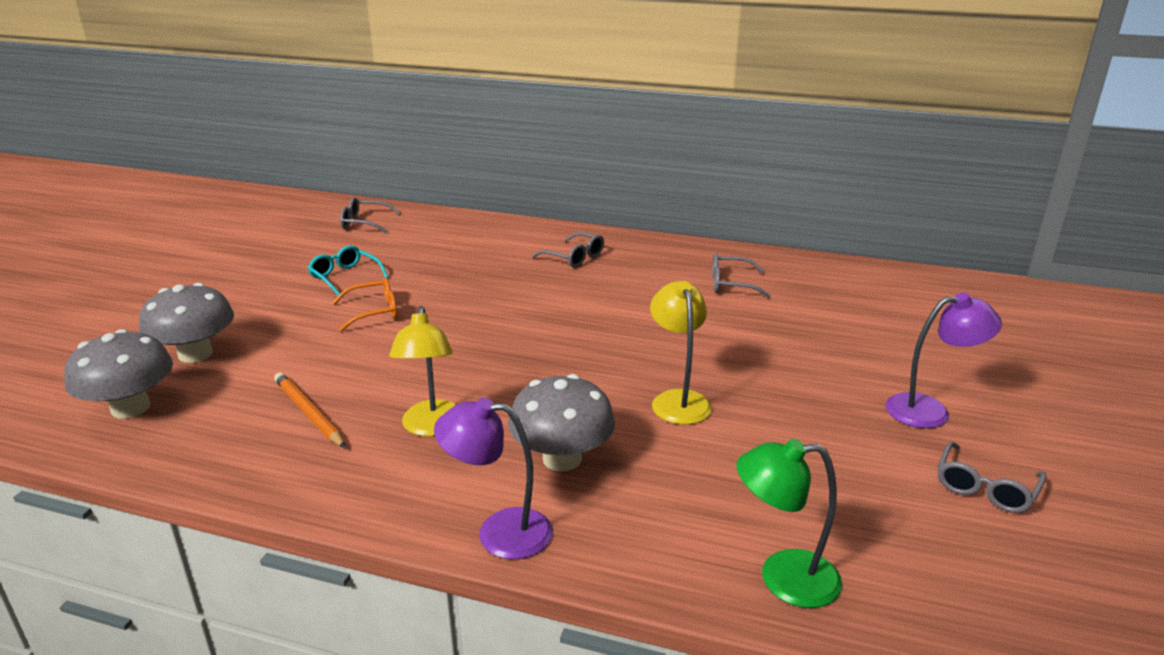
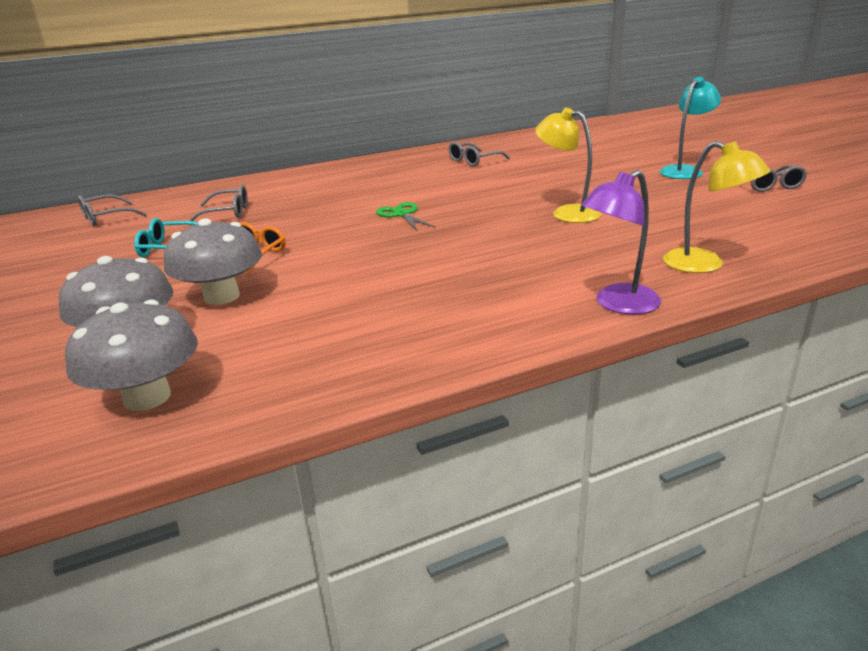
camera: 40 degrees left, 0 degrees up
(309, 413) = (339, 321): orange pencil -> none
(431, 427) = (453, 285): yellow lamp -> yellow lamp (705, 265)
(543, 324) = (402, 214): none -> green scissors
(562, 458) = (569, 261): grey mushroom -> grey mushroom (222, 296)
(574, 257) = (342, 181): grey glasses -> grey glasses (227, 213)
(783, 578) = (779, 249): green lamp -> none
(930, 410) = (685, 171): purple lamp -> turquoise lamp

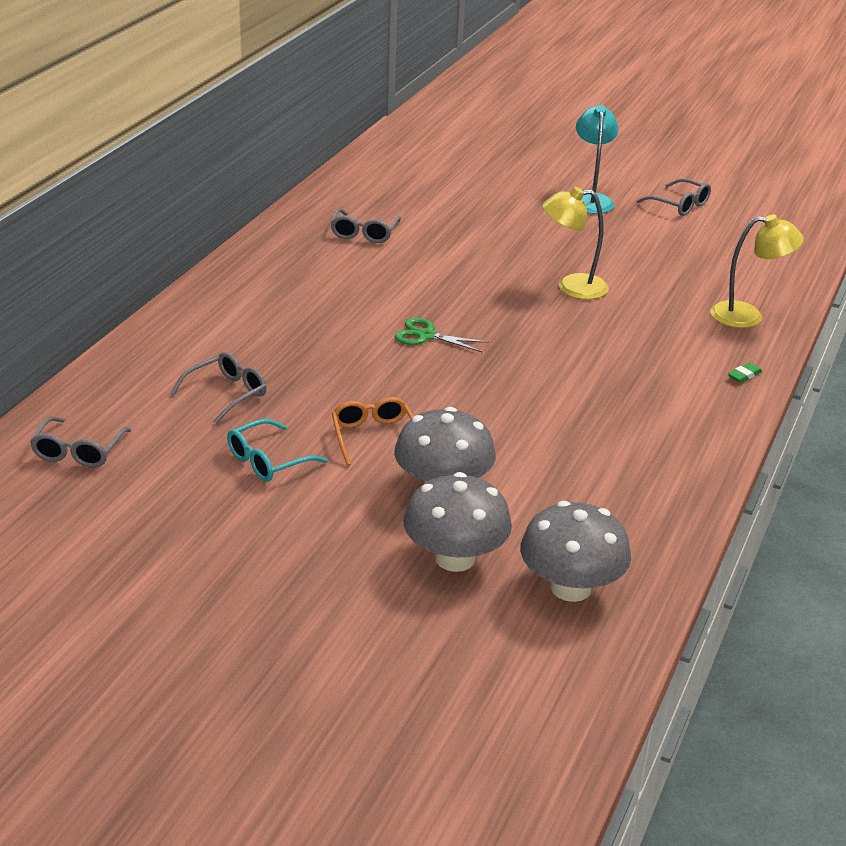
camera: 45 degrees left, 5 degrees up
(618, 304) = (744, 375): purple lamp -> green eraser

